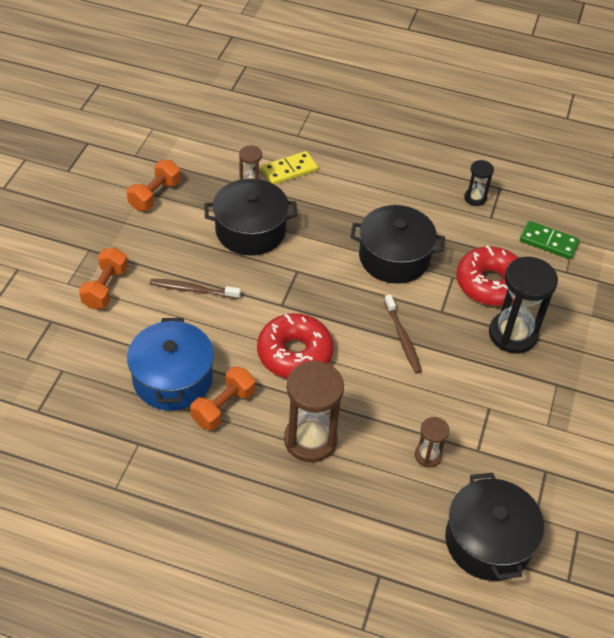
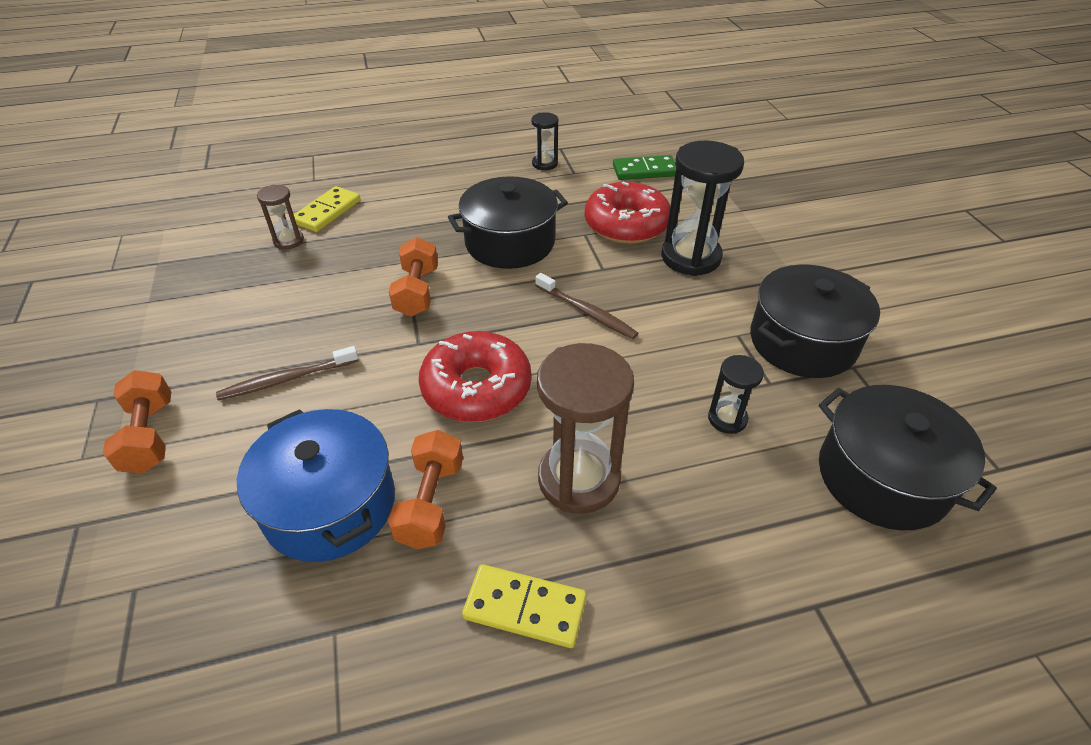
camera: 30 degrees left, 5 degrees down
(155, 195) = (165, 299): orange dumbbell -> orange dumbbell (417, 292)
(232, 486) = (525, 607): none -> yellow domino
(250, 230) = (321, 284): black pot -> black pot (802, 341)
(428, 455) = (727, 419): brown hourglass -> black hourglass

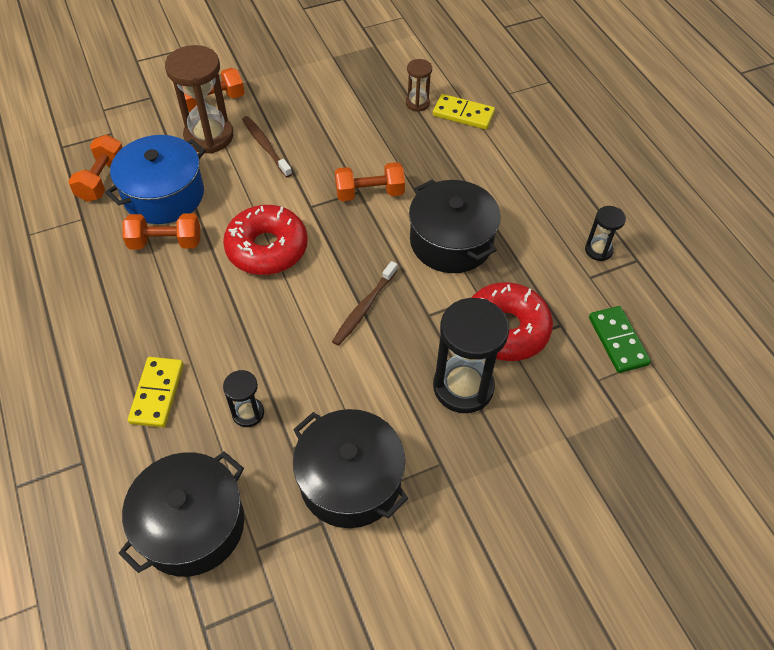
camera: 80 degrees right, 10 degrees up
(250, 600) = (102, 179): none -> orange dumbbell
(525, 607) = (91, 301): yellow domino -> yellow domino (157, 393)
(579, 479) = (185, 318): brown hourglass -> brown hourglass (209, 136)

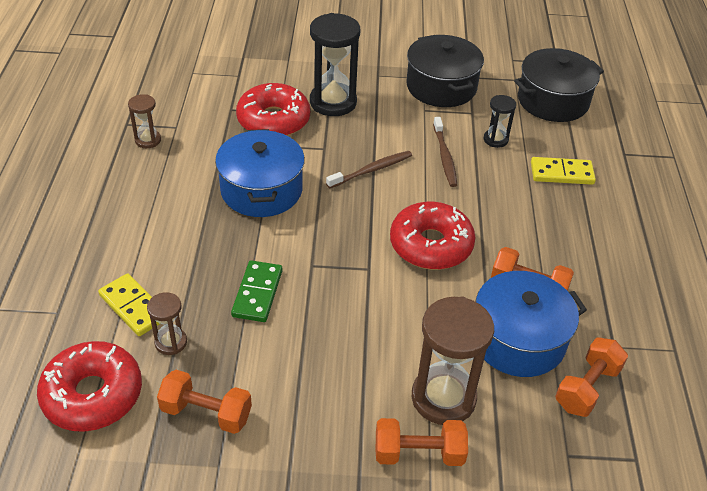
camera: 155 degrees left, 10 degrees down
(157, 393) = (561, 173): yellow domino -> yellow domino turned 60 degrees clockwise
(265, 146) = (381, 357): brown toothbrush -> brown toothbrush (444, 157)
(369, 193) = (302, 259): orange dumbbell -> orange dumbbell (206, 413)
(437, 61) = (93, 395): none -> red donut
(451, 241) = (261, 190): black pot -> blue pot
(598, 250) = (148, 140): black hourglass -> brown hourglass
(618, 341) = (201, 87): green domino -> green domino (257, 293)

